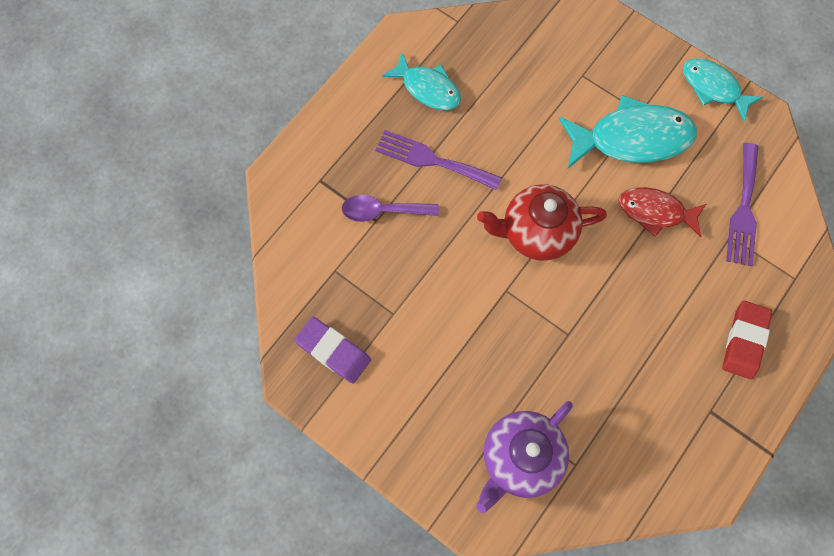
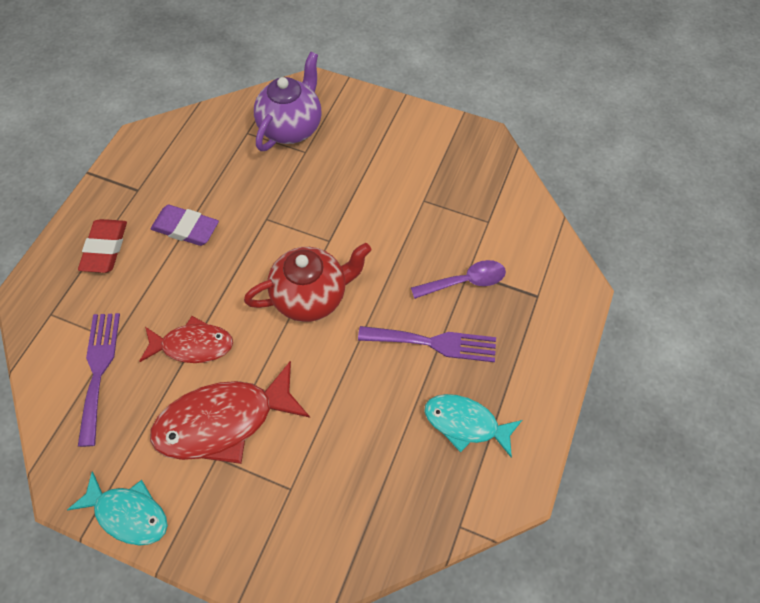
camera: 165 degrees right, 10 degrees down
(333, 351) = (463, 163): purple eraser -> purple eraser (186, 228)
(632, 138) = (223, 421): turquoise fish -> red fish

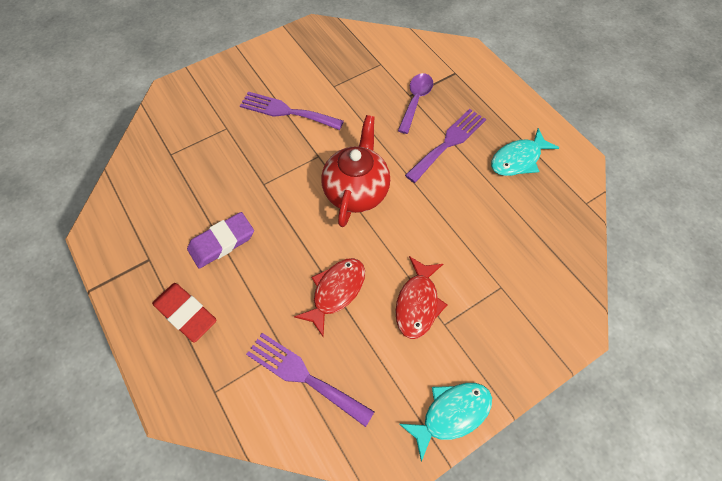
camera: 55 degrees left, 0 degrees up
(223, 421) = (418, 303): red fish -> red fish, size x0.63
(291, 127) = (195, 124): purple teapot -> none
(360, 183) = (286, 111): none -> purple fork

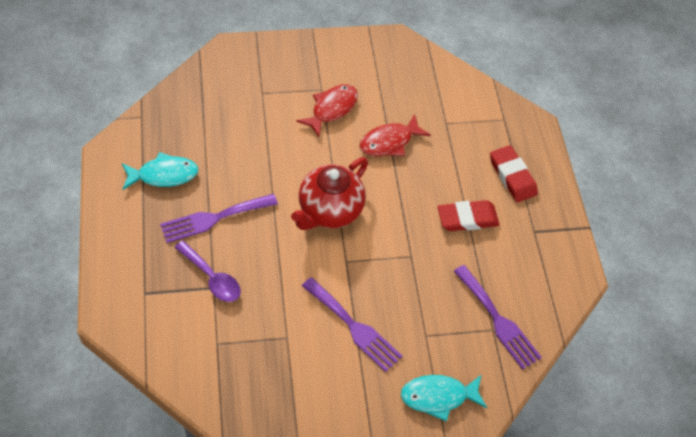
camera: 160 degrees left, 5 degrees down
(222, 242) = (467, 218): purple eraser -> red eraser
(304, 376) = (438, 102): purple fork -> purple fork (498, 320)
(415, 101) = (212, 278): purple spoon -> purple spoon turned 90 degrees counterclockwise
(451, 414) = (351, 44): turquoise fish -> turquoise fish (438, 397)

